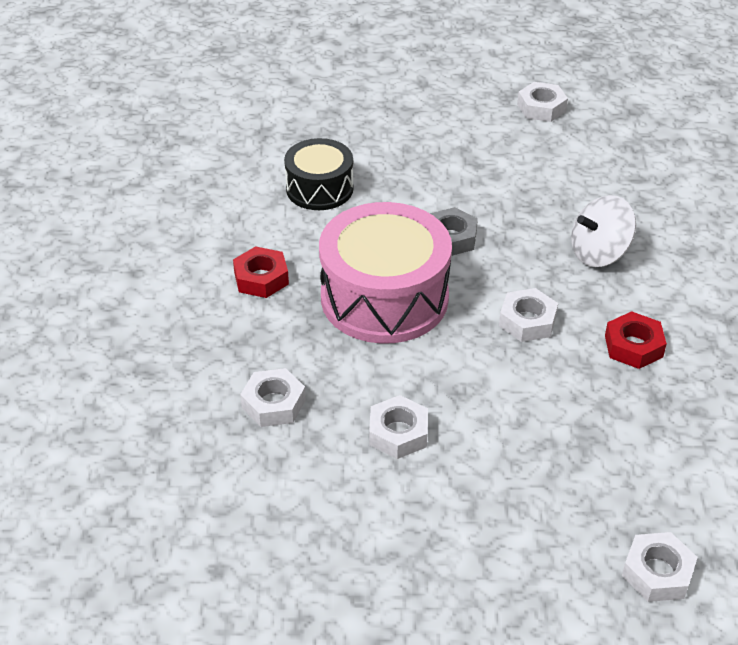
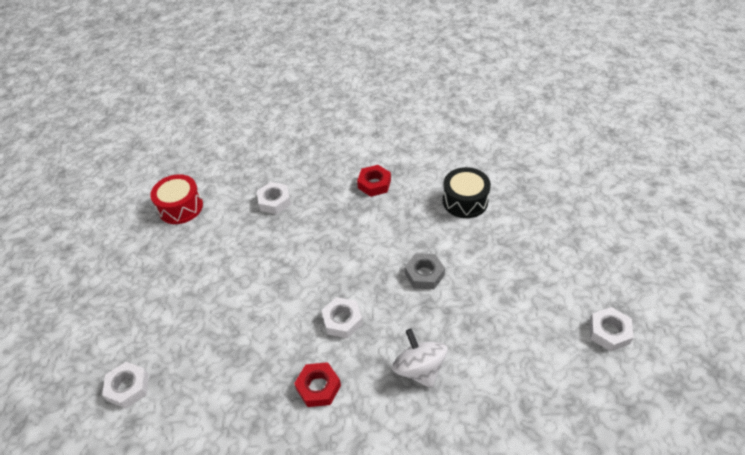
camera: 90 degrees right, 5 degrees up
(258, 549) = (180, 207): none -> red drum
(384, 297) = (361, 242): pink drum -> none
(398, 433) = (249, 256): white nut -> none

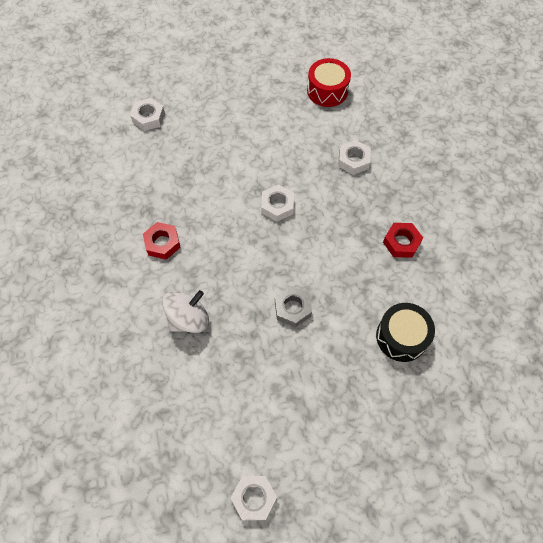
camera: 75 degrees right, 15 degrees up
(342, 320) = (228, 247): white nut -> white nut (277, 206)

